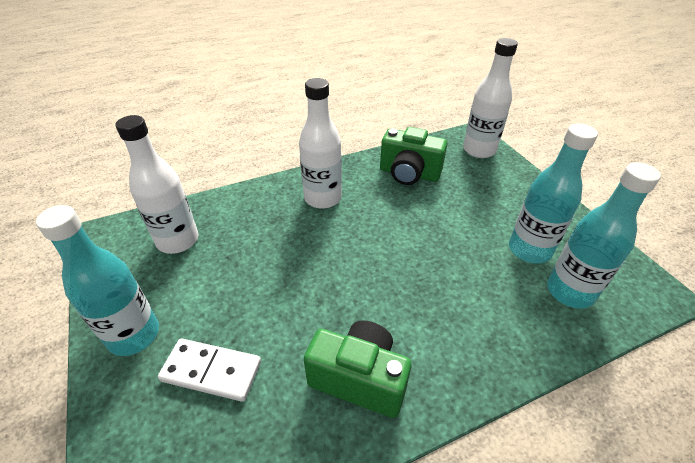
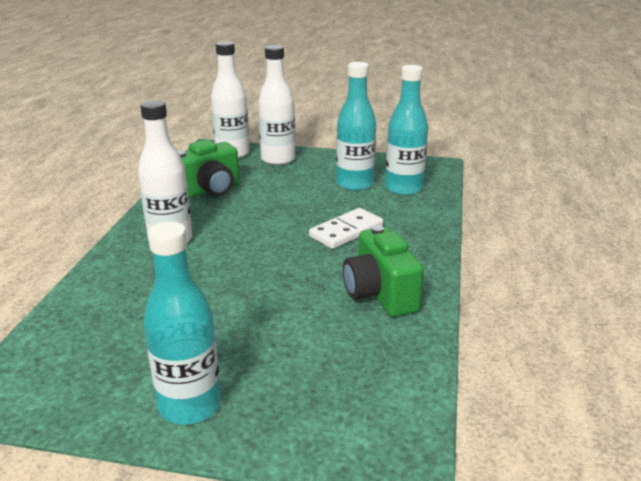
camera: 55 degrees left, 15 degrees down
(178, 240) = (93, 342): white bottle -> white bottle (278, 159)
(212, 371) = (292, 365): white domino -> white domino (346, 231)
(359, 379) = (380, 294): green camera -> green camera turned 75 degrees counterclockwise

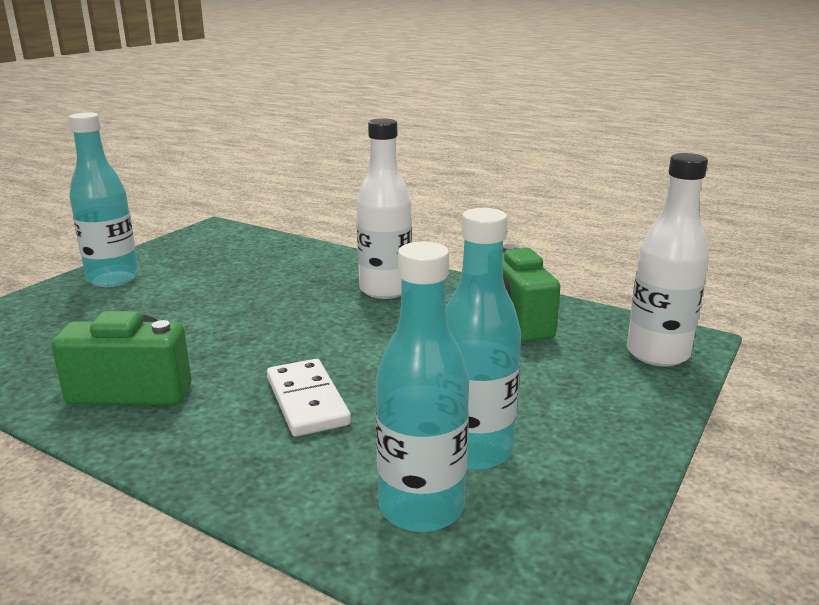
camera: 110 degrees right, 5 degrees down
(278, 159) = (621, 391): white bottle -> none

